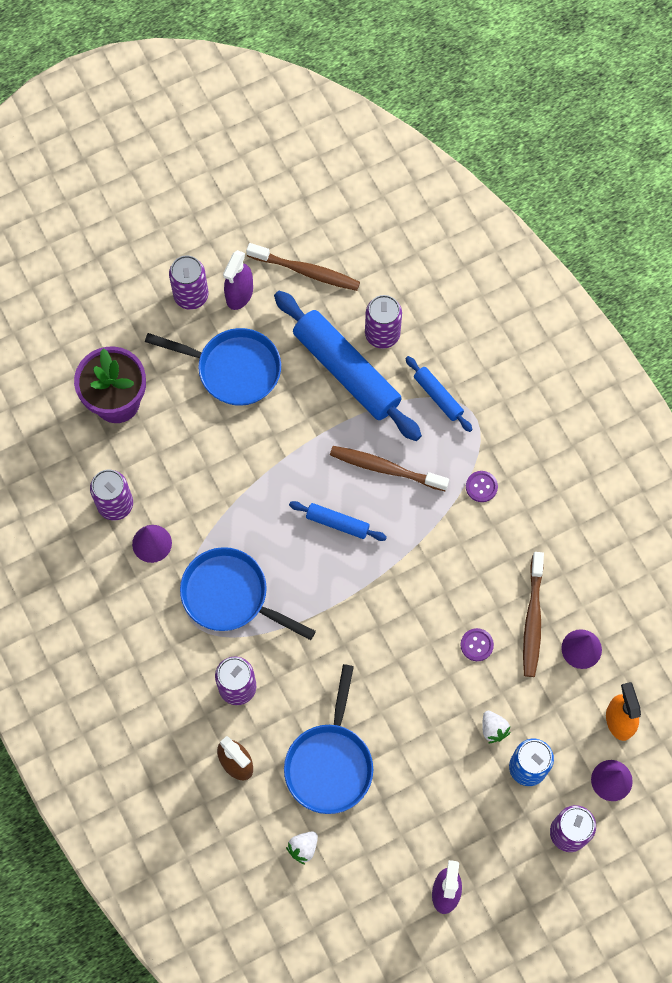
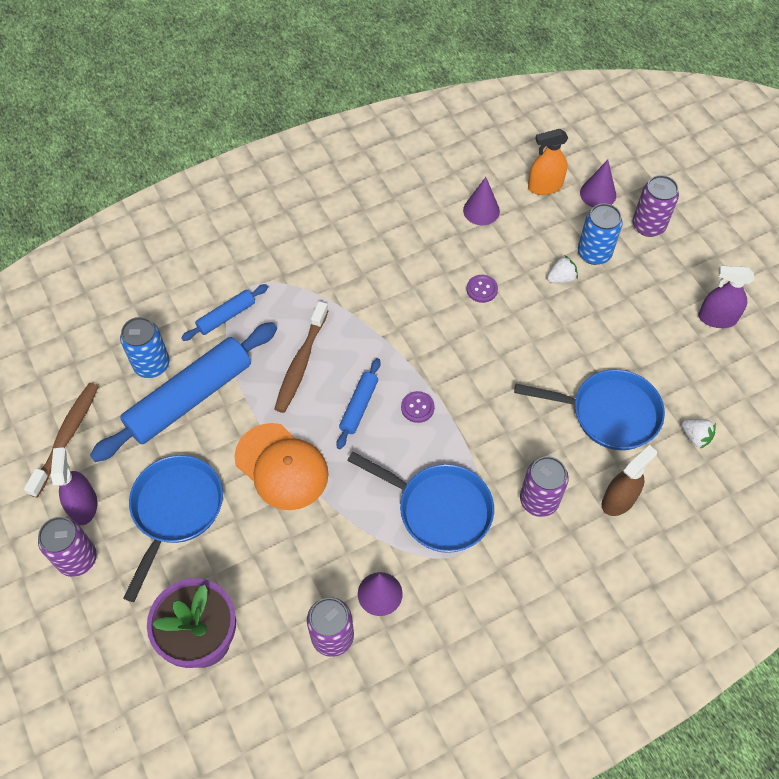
camera: 90 degrees left, 10 degrees down
(230, 595) = (439, 509): blue pan -> blue pan turned 90 degrees counterclockwise
(239, 294) = (84, 506): purple spray bottle -> purple spray bottle turned 120 degrees counterclockwise
(275, 456) = (281, 466): none -> orange cap
(382, 334) = (152, 365): purple can -> blue can
(481, 487) = (324, 282): purple button -> purple button (417, 407)
(533, 619) = (454, 245): brown toothbrush -> none

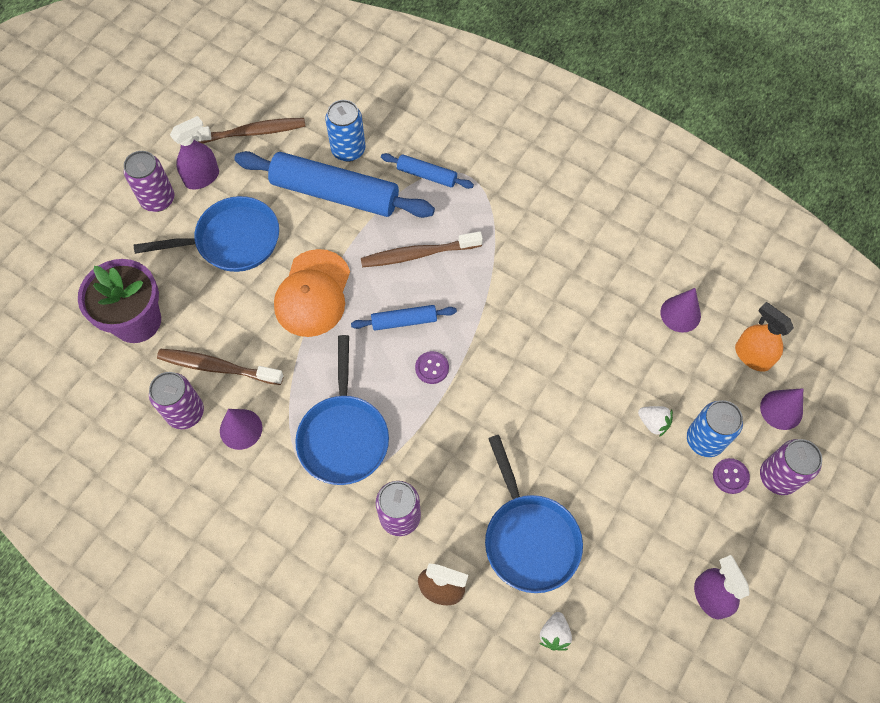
camera: 60 degrees right, 5 degrees up
(304, 585) = (218, 367): none -> brown toothbrush
(482, 289) = (591, 359): purple button -> purple button (730, 476)

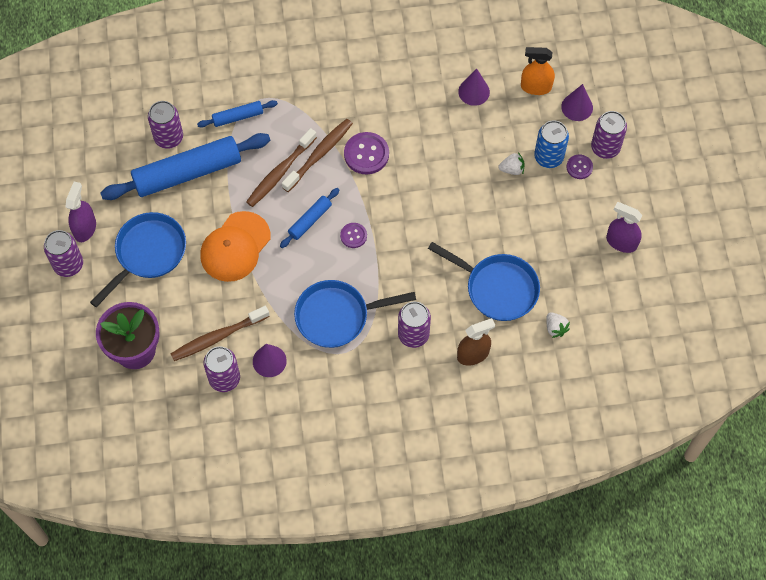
camera: 40 degrees left, 0 degrees up
(251, 132) = (88, 174): brown toothbrush -> brown toothbrush (319, 155)
(313, 293) = (235, 247): orange cap -> orange cap turned 60 degrees clockwise
(343, 436) = (337, 316): blue pan -> blue pan turned 120 degrees clockwise
(348, 150) = (168, 138): blue can -> purple can
(516, 297) = (366, 154): none -> purple button

